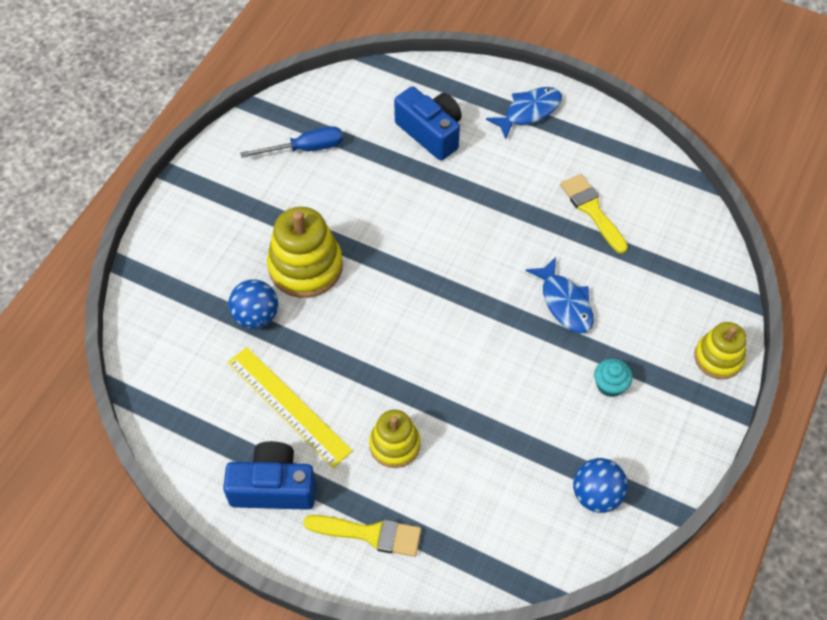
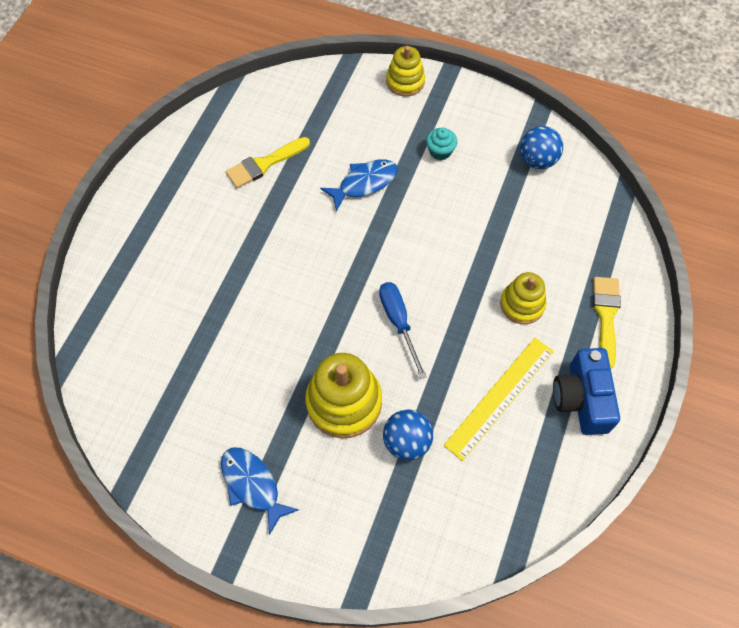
camera: 95 degrees left, 5 degrees up
(305, 148) = (191, 422): blue screwdriver -> blue screwdriver (398, 322)
(431, 133) = (171, 301): blue camera -> none
(529, 112) = (146, 216): blue fish -> blue fish (253, 485)

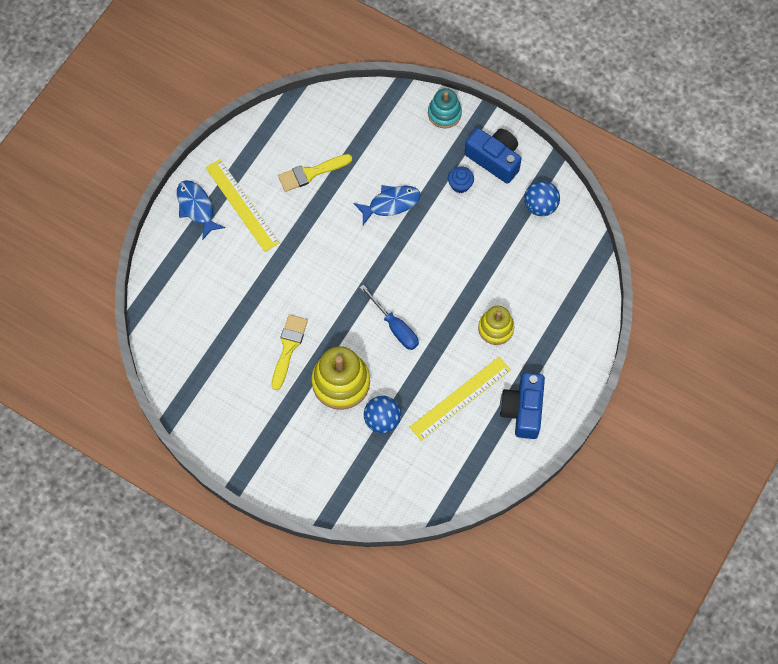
camera: 10 degrees right, 5 degrees up
(187, 211) = (242, 205): none -> yellow ruler
(253, 485) = (263, 432): blue fish -> blue fish (196, 208)
(398, 322) = (395, 327): blue screwdriver -> blue screwdriver turned 150 degrees clockwise
(405, 81) = (444, 113): yellow stacking toy -> turquoise stacking toy
(440, 151) = (460, 185): turquoise cupcake -> blue cupcake
(472, 119) = (494, 159): none -> blue camera
(606, 316) = (560, 348): yellow brush -> yellow brush (288, 347)

